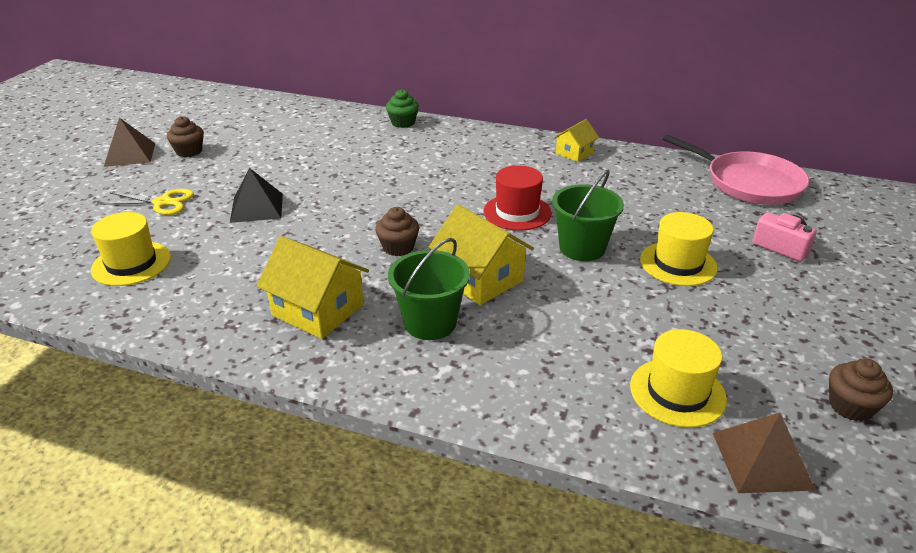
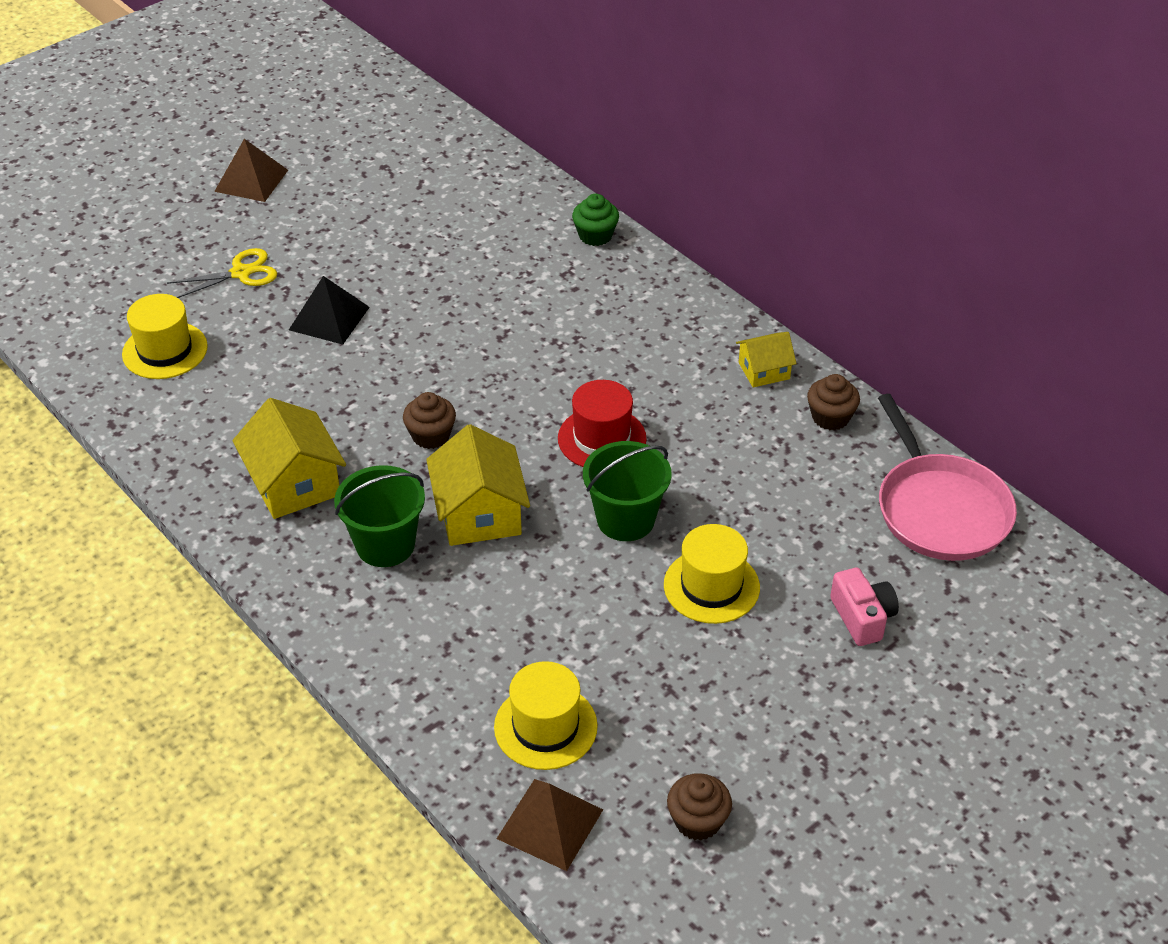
camera: 30 degrees right, 10 degrees up
(162, 202) = (241, 273): yellow scissors -> yellow scissors turned 60 degrees counterclockwise
(189, 151) = (315, 198): brown cupcake -> brown cupcake (830, 417)

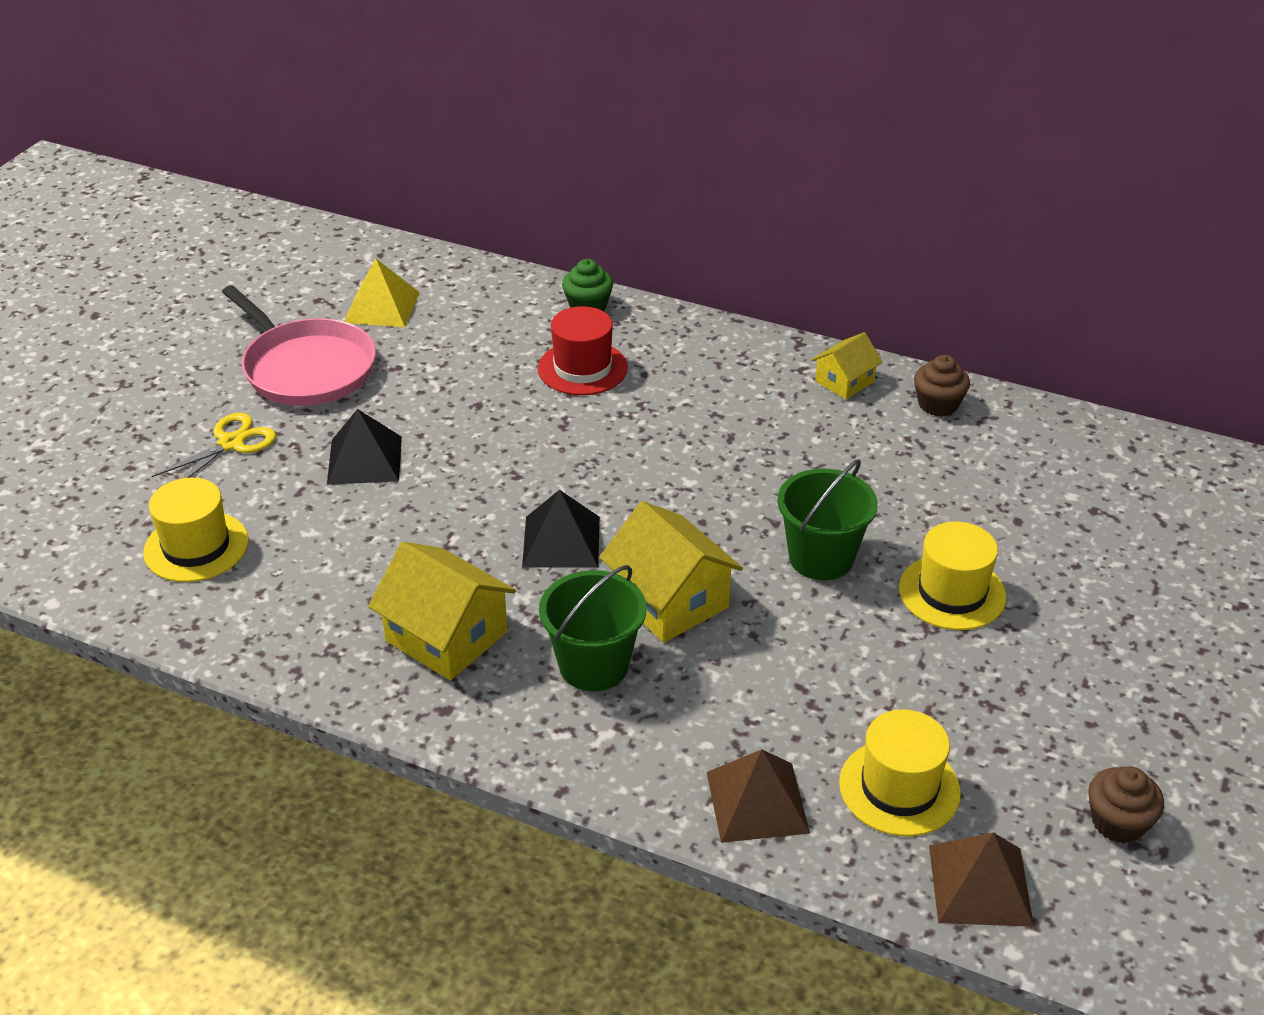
camera: 25 degrees left, 5 degrees down
(251, 180) = (177, 350): brown pyramid -> brown pyramid (757, 802)
(429, 187) = (382, 307): none -> yellow pyramid
(431, 435) = (561, 541): brown cupcake -> black pyramid
(602, 438) = (738, 490): red hat -> red hat (582, 368)
(862, 617) = (1110, 573): pink camera -> none
(939, 509) = (1098, 454): pink pan -> pink pan (306, 368)

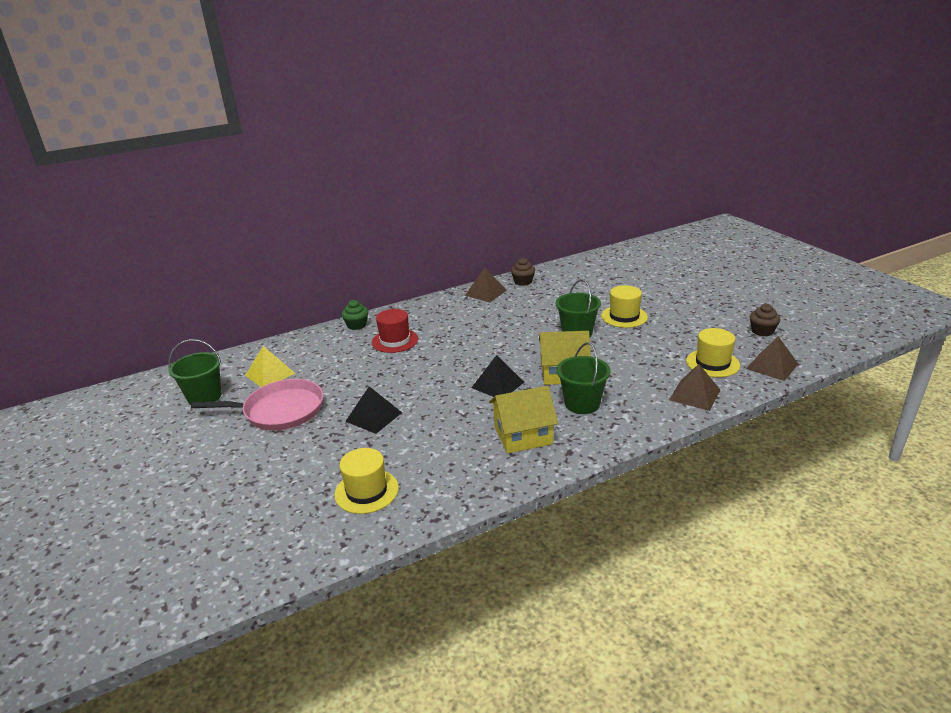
camera: 50 degrees left, 10 degrees down
(231, 443) = (302, 453): yellow scissors -> none
(281, 287) = (204, 397): none -> green bucket
(844, 381) = (486, 293): yellow house -> brown pyramid

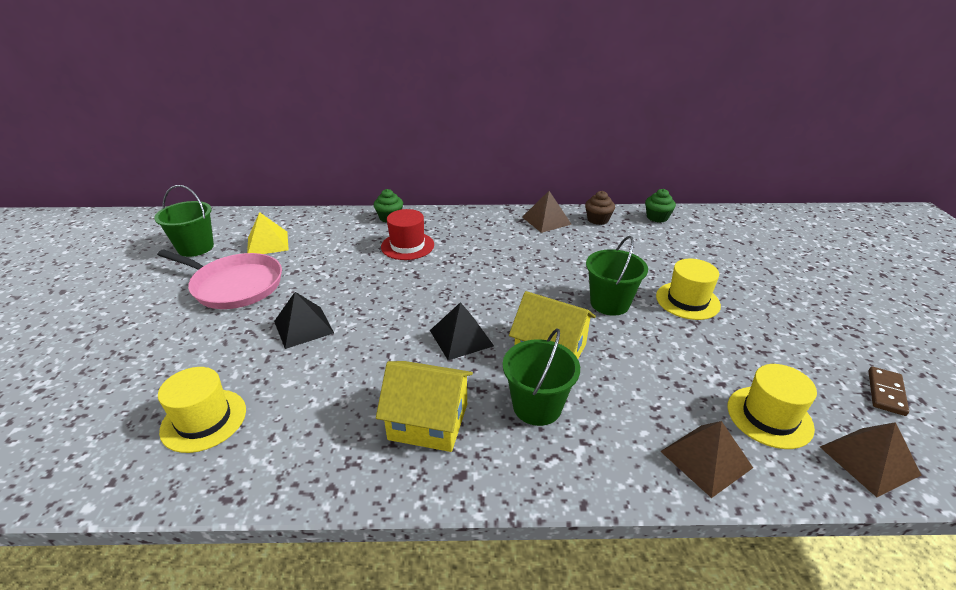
camera: 25 degrees right, 5 degrees up
(563, 269) = (657, 217): none -> green cupcake
(762, 331) = (886, 392): brown cupcake -> brown domino

